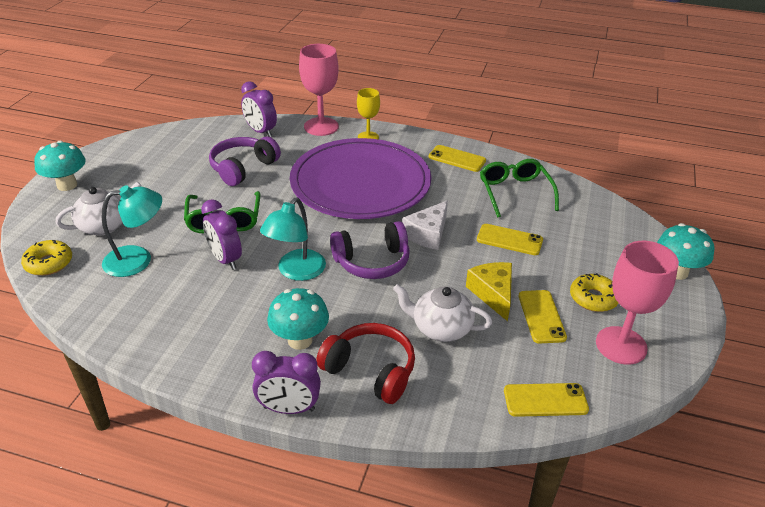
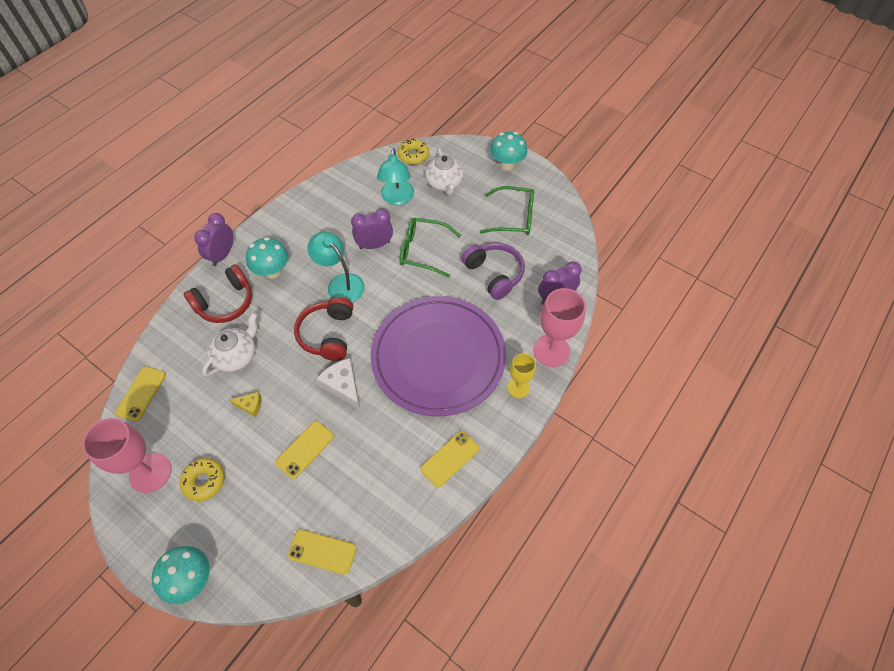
camera: 110 degrees right, 20 degrees up
(372, 262) = (328, 334): purple headphones -> red headphones
(493, 294) = (250, 405): yellow cheese -> yellow cheese, size x0.58
(514, 192) = (371, 490): green glasses -> green glasses (514, 217)
(541, 316) = (209, 429): yellow phone -> yellow phone (322, 551)

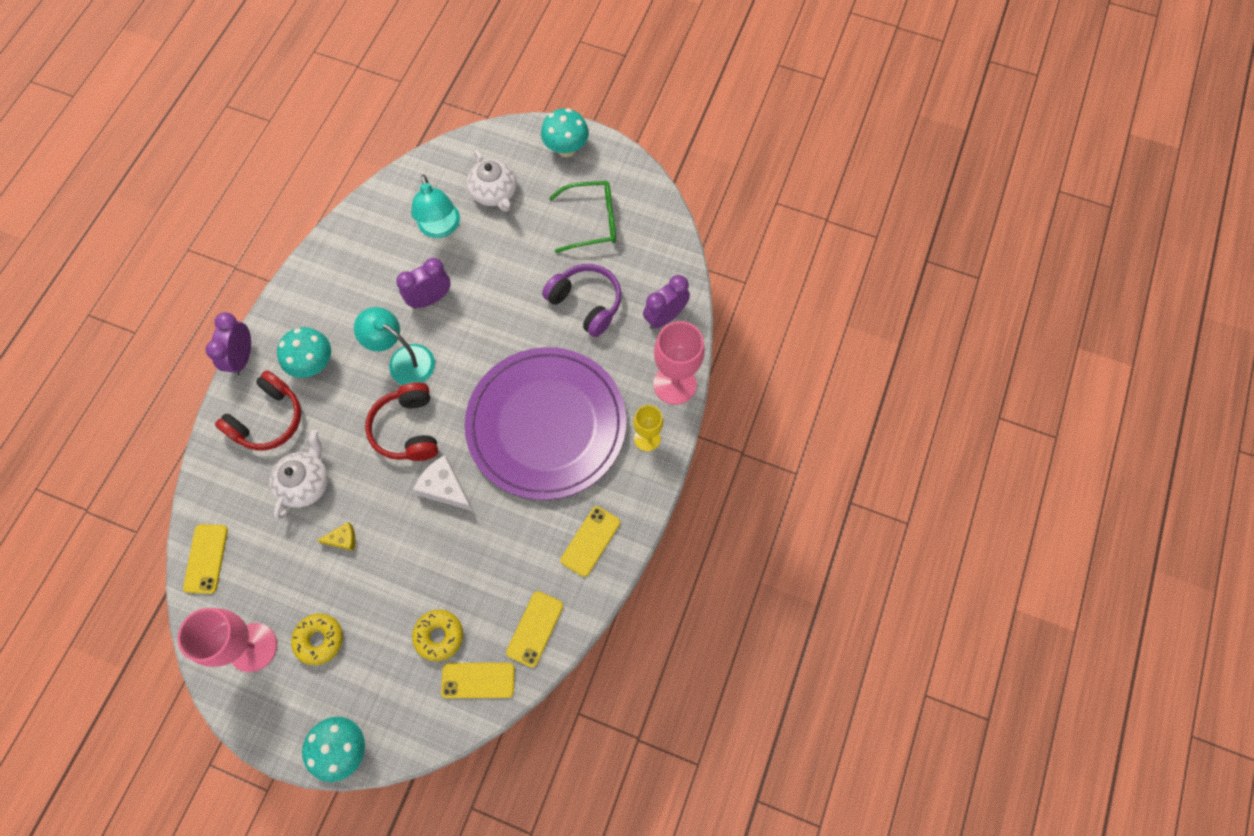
camera: 15 degrees left, 10 degrees up
(305, 449) = (423, 573): yellow phone -> yellow phone (535, 628)
(413, 155) = (444, 162): yellow donut -> yellow donut (439, 636)
(423, 251) = (492, 292): green glasses -> none

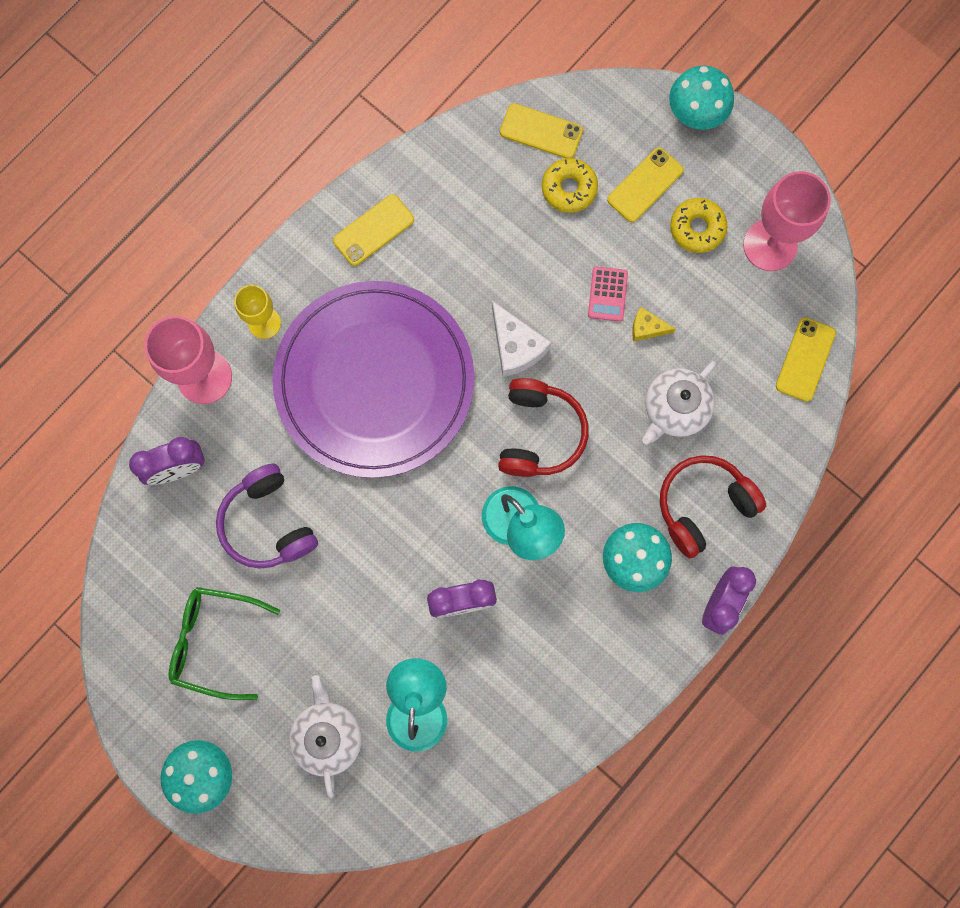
camera: 160 degrees left, 10 degrees up
(382, 555) = (607, 294): none -> pink calculator
(535, 628) = (466, 161): yellow phone -> yellow phone (645, 185)

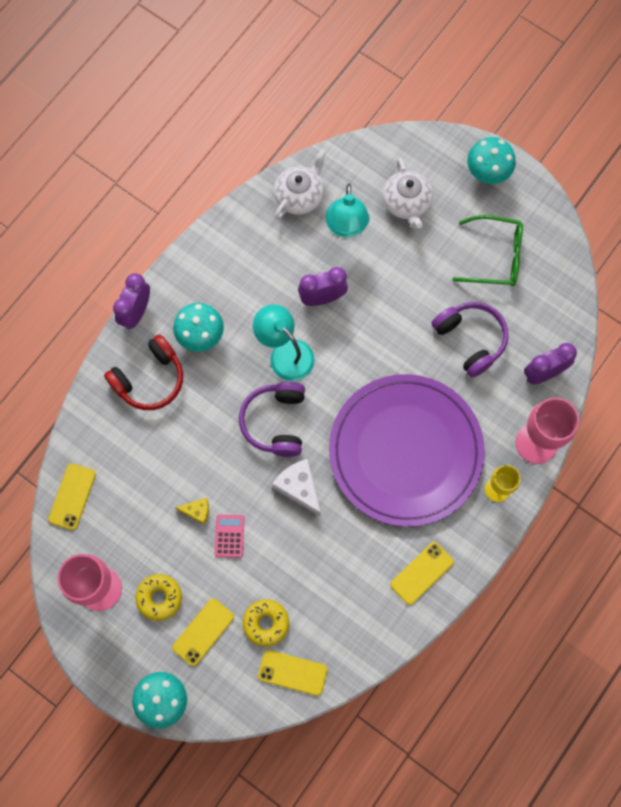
camera: 175 degrees right, 5 degrees down
(539, 433) = (276, 422): red headphones -> purple headphones
(674, 409) = (173, 449): white teapot -> white teapot (300, 196)

